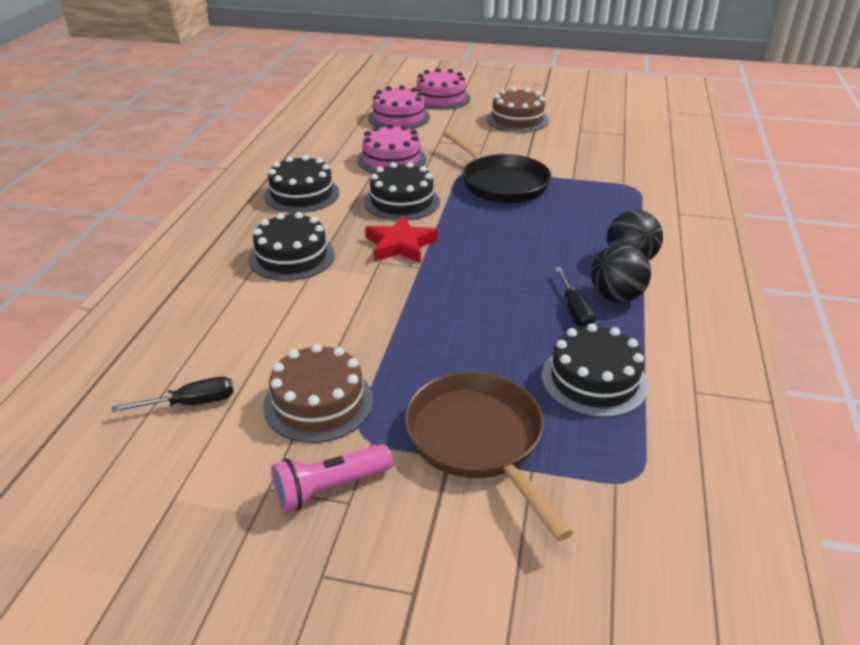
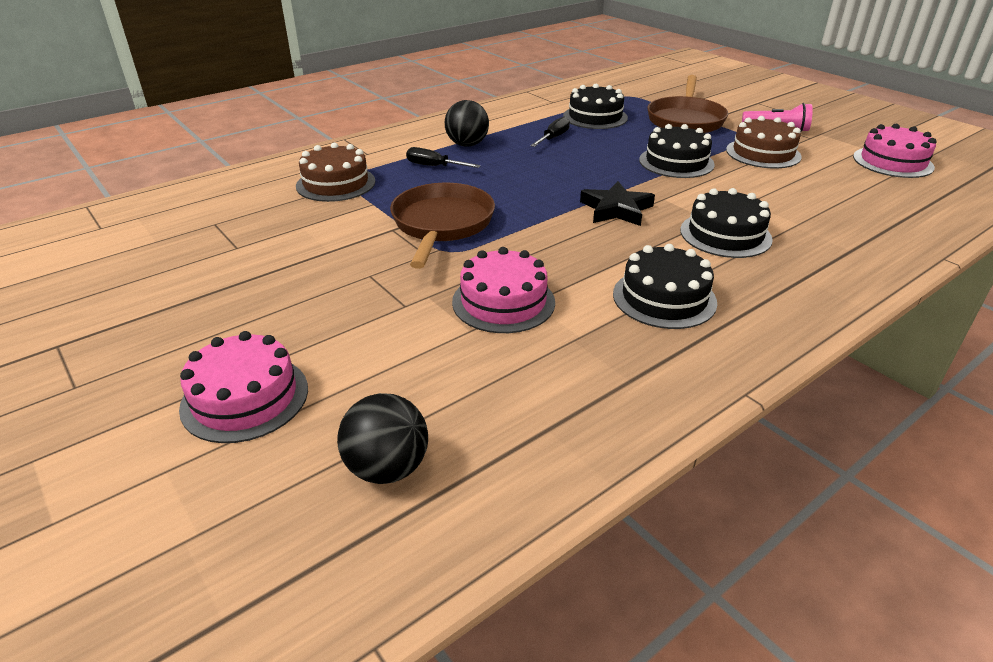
camera: 140 degrees left, 0 degrees up
(191, 403) = (849, 176): black screwdriver -> black screwdriver (434, 166)
(399, 117) = (379, 382): pink cake -> pink cake (892, 162)
(400, 245) = (616, 209): red star -> black star
(402, 201) = (564, 245): black cake -> black cake (676, 162)
(501, 183) = (442, 224): black pan -> brown pan
(517, 119) = (254, 294): brown cake -> brown cake (336, 183)
(616, 297) = (516, 135): black ball -> black ball (387, 468)

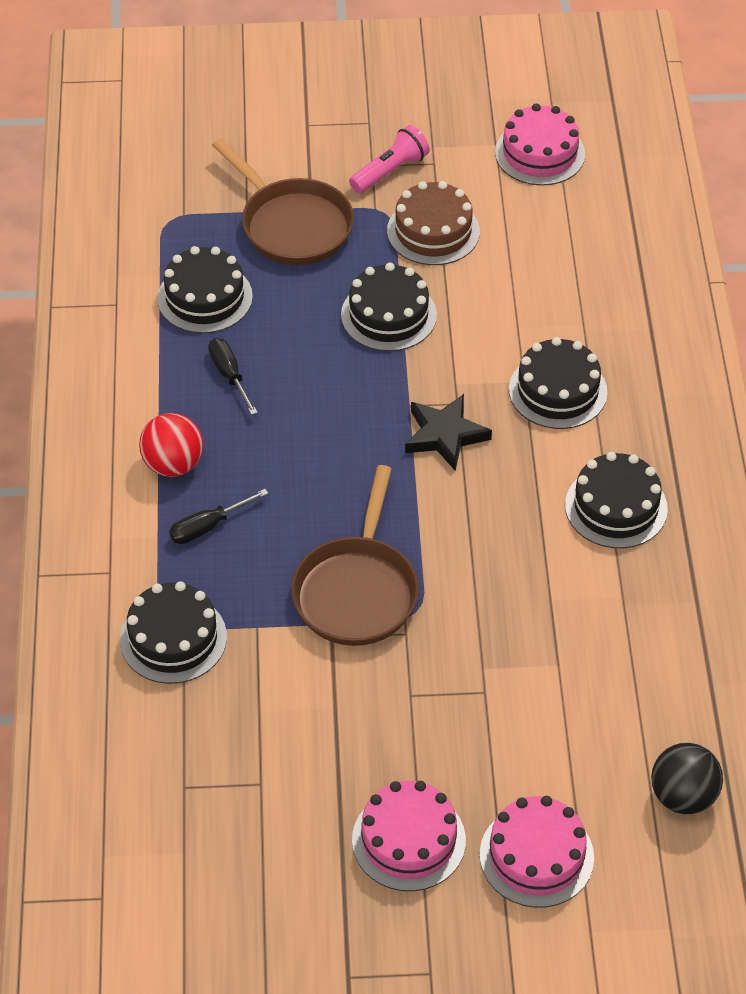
camera: 55 degrees left, 15 degrees up
(336, 183) = (173, 638): brown cake -> black cake
(442, 224) = (357, 591): brown pan -> brown pan turned 120 degrees counterclockwise
(467, 145) = (173, 464): black ball -> red ball
(503, 302) = (535, 619): pink cake -> pink cake (408, 840)

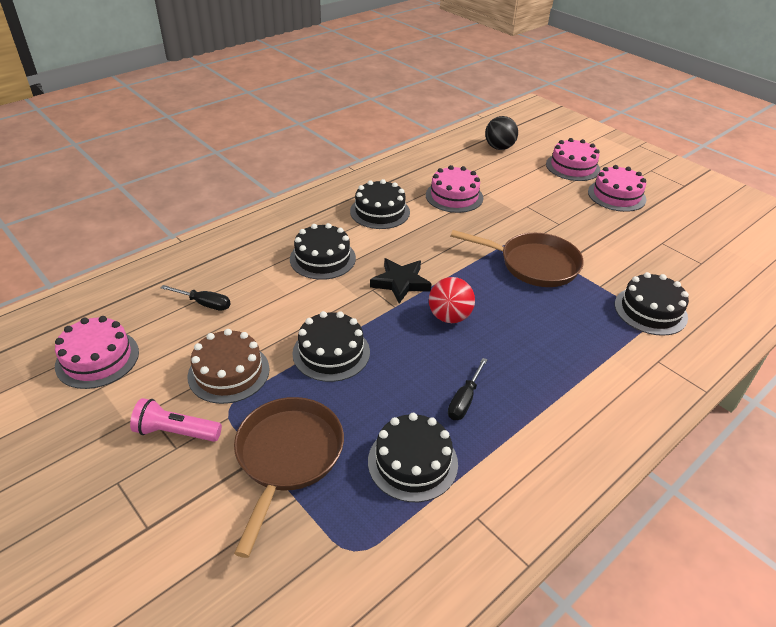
camera: 130 degrees left, 10 degrees down
(173, 464) = (560, 382): red ball -> red ball (449, 317)
(208, 527) = (576, 339): black screwdriver -> black screwdriver (204, 304)
(357, 591) = (533, 264): brown pan -> brown pan turned 45 degrees clockwise
(584, 619) = (454, 196): none -> pink cake

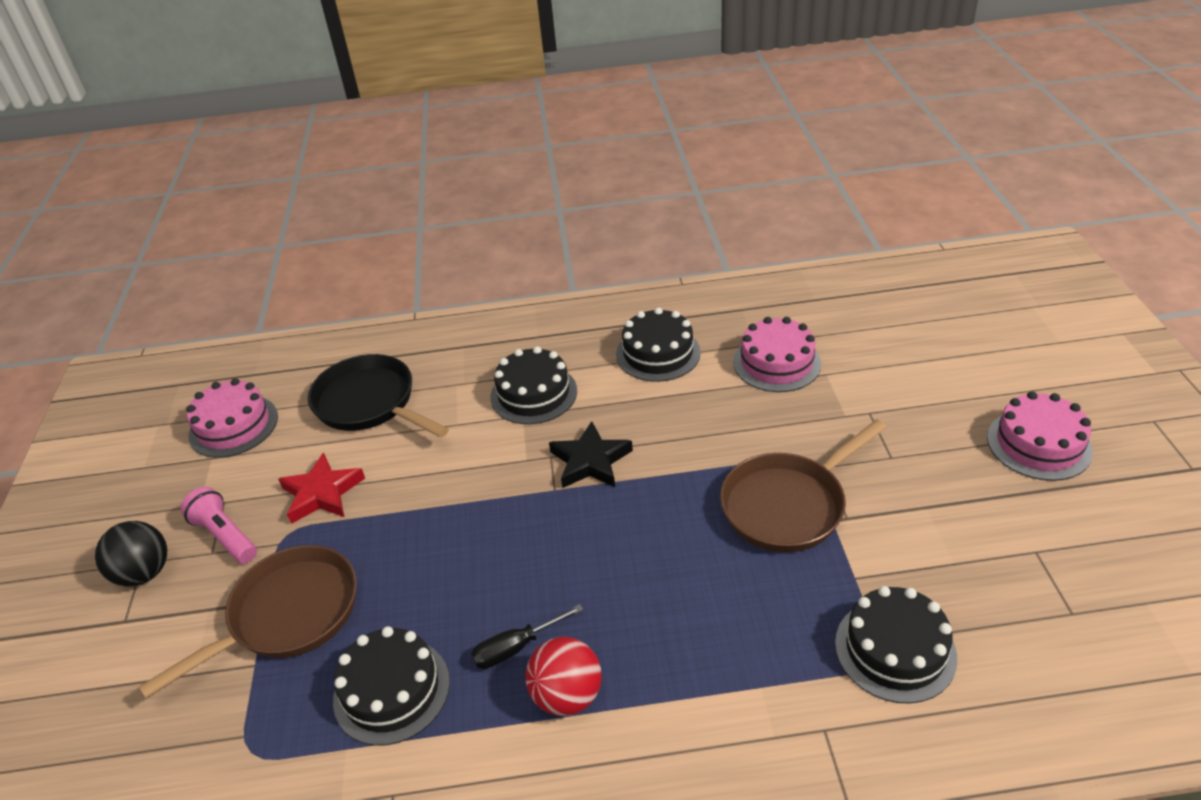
camera: 40 degrees right, 0 degrees up
(204, 304) = (370, 403): black screwdriver -> black pan
(228, 372) = (322, 493): brown cake -> red star
(331, 352) = (434, 516): black cake -> none
(449, 317) = (604, 531): red ball -> red ball (567, 696)
(499, 148) = (919, 306): black ball -> black ball (144, 573)
(533, 264) = (788, 505): brown pan -> brown pan turned 90 degrees clockwise
(572, 167) = (1011, 372): pink cake -> none

